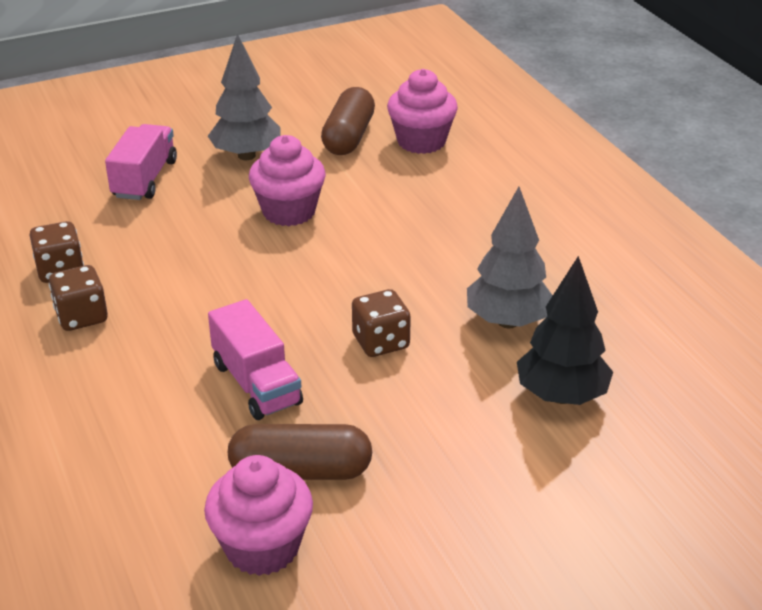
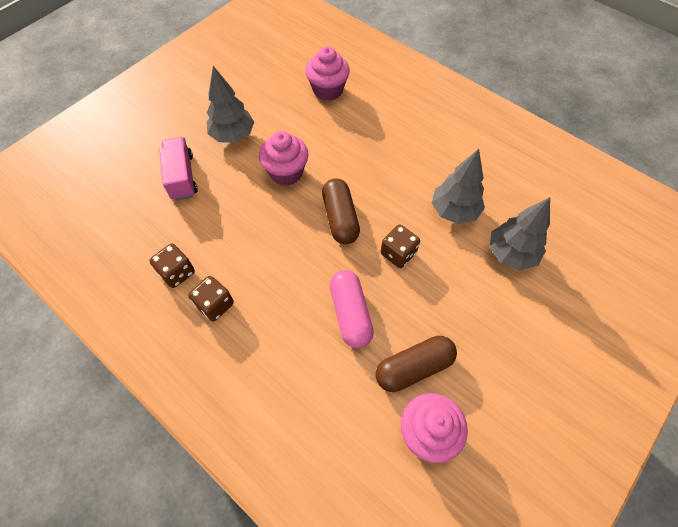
camera: 25 degrees left, 25 degrees up
(256, 384) = (350, 313): pink truck -> pink capsule
(349, 137) = (284, 100): brown capsule -> brown capsule (340, 218)
(561, 396) = (511, 254): black tree -> grey tree

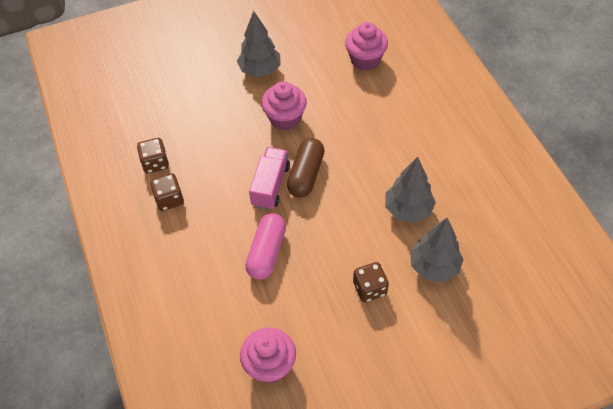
camera: 30 degrees right, 5 degrees down
(182, 177) = (200, 89): pink truck -> pink truck (270, 185)
(398, 253) = (335, 223): brown dice -> brown dice (369, 288)
(414, 367) = (290, 315): brown capsule -> none

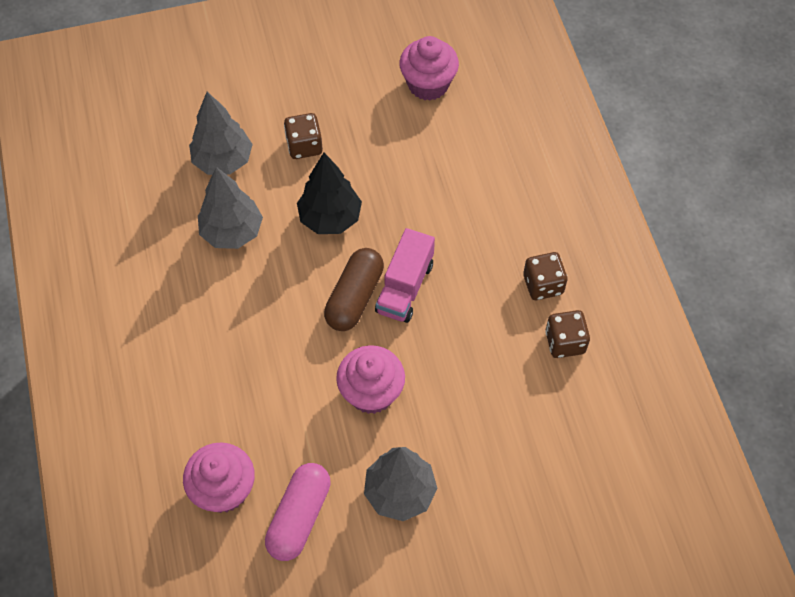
camera: 175 degrees left, 5 degrees up
(266, 252) = (419, 200): pink capsule -> pink capsule (299, 517)
(335, 229) = (330, 218): none -> black tree

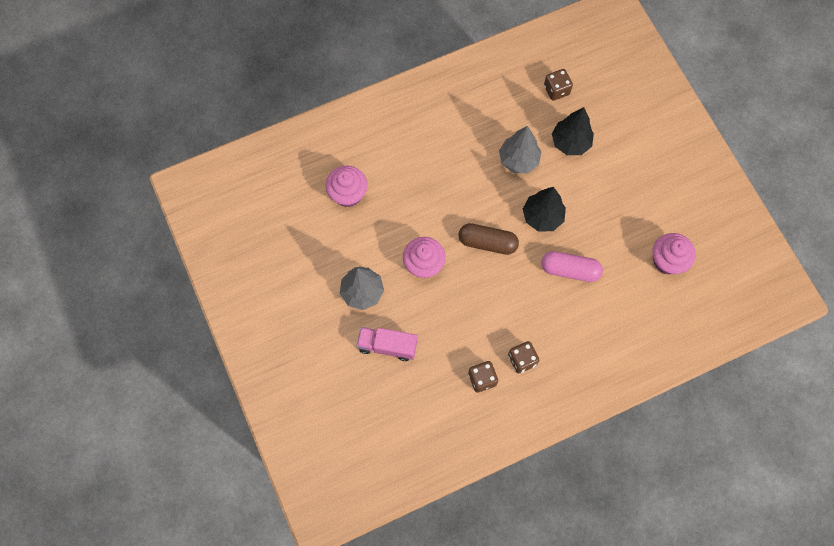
camera: 80 degrees right, 10 degrees up
(223, 161) = (570, 142): grey tree -> black tree
(299, 517) = (338, 238): pink capsule -> pink capsule (570, 270)
(304, 146) = (594, 190): brown dice -> brown dice (556, 90)
(405, 287) = (501, 272): pink truck -> pink truck (387, 346)

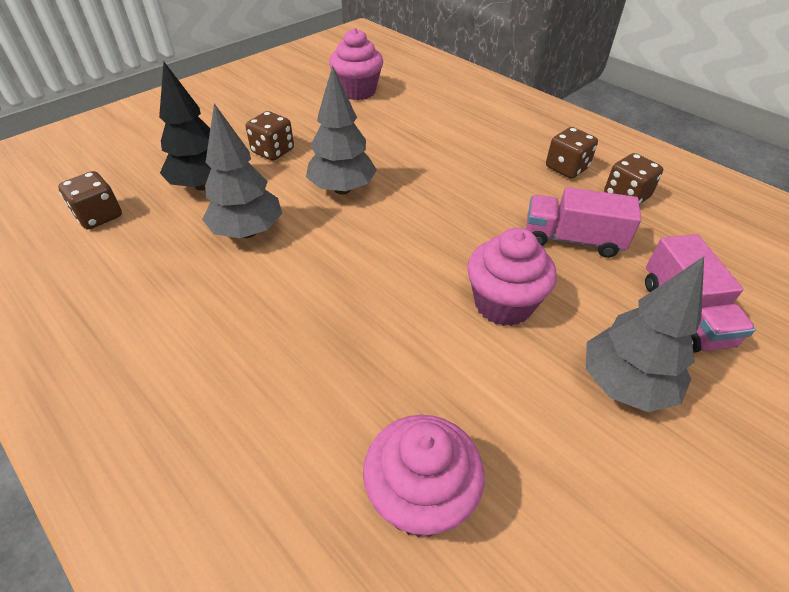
camera: 110 degrees left, 25 degrees down
(456, 323) = (572, 239): none -> pink truck
(487, 242) = (415, 235): brown capsule -> none
(542, 217) = (342, 189): black tree -> grey tree
(570, 270) = (412, 153): pink capsule -> none
(597, 186) = (273, 151): none -> brown dice

